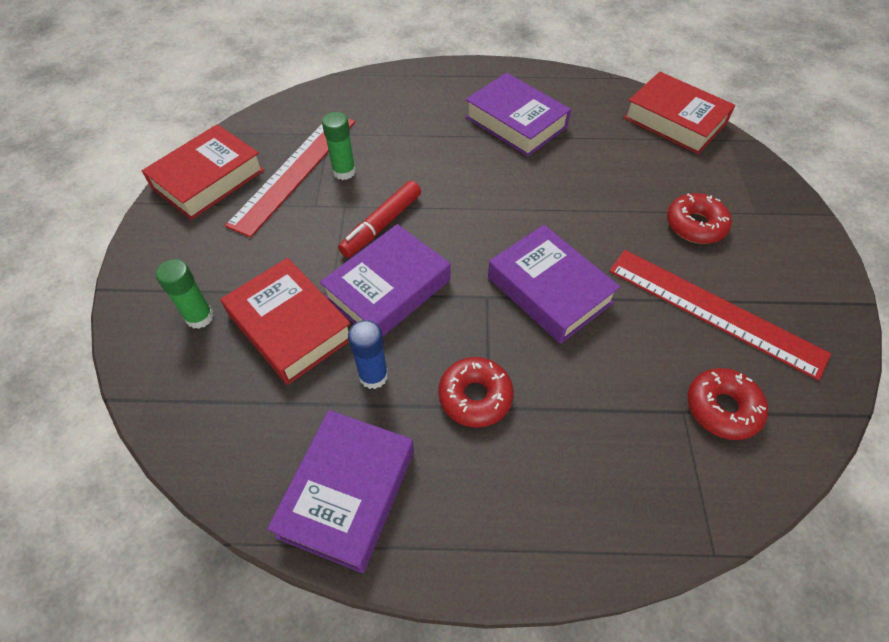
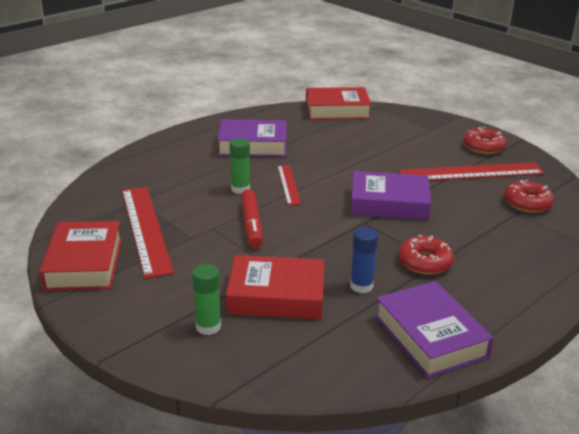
camera: 45 degrees left, 25 degrees down
(344, 172) = (182, 213): green glue stick -> green glue stick (240, 189)
(388, 289) = (305, 248): purple book -> none
(482, 196) = (288, 184): none -> red ruler
(695, 225) = (413, 146): red donut -> red donut (483, 147)

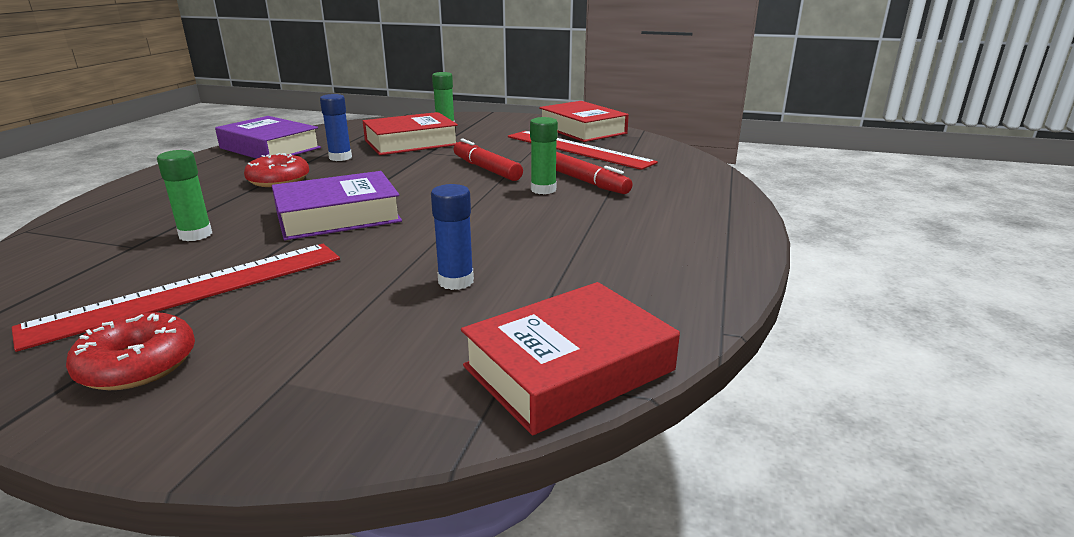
camera: 150 degrees right, 5 degrees down
(202, 187) = (587, 182): none -> red marker
(253, 145) = (614, 238): purple book -> none
(288, 184) = (492, 206): red ruler -> none
(349, 145) = (456, 281): none -> blue glue stick
(479, 212) = (195, 235): none -> green glue stick
(527, 203) = (100, 264): red donut -> none

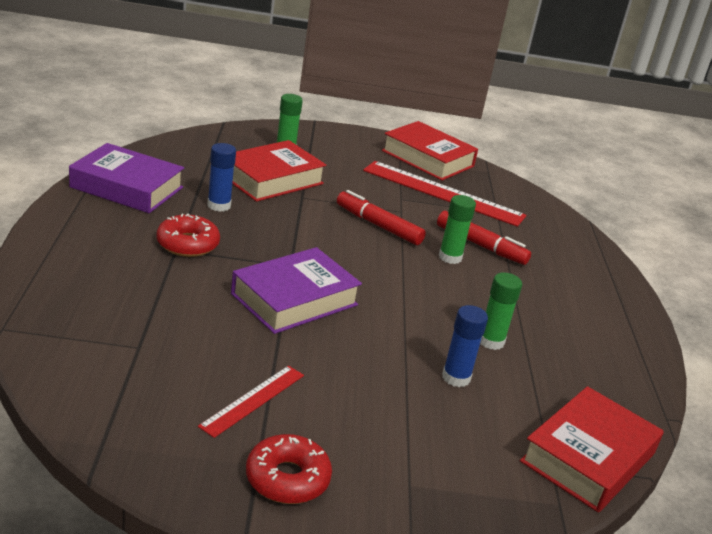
camera: 20 degrees left, 5 degrees up
(193, 291) = (253, 400): red ruler -> red ruler, size x0.54
(195, 235) = (184, 329): green glue stick -> green glue stick (491, 341)

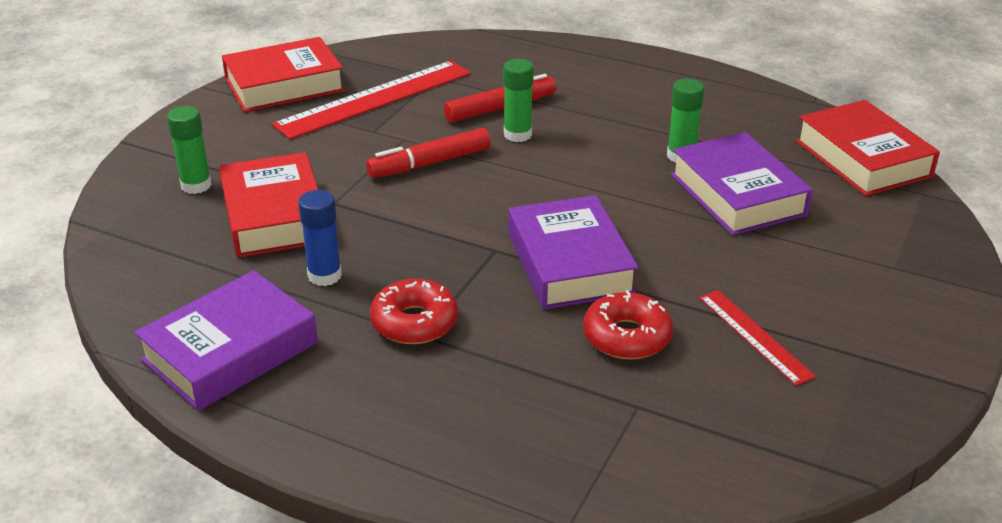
camera: 60 degrees left, 5 degrees up
(287, 478) = (882, 340): red donut -> red donut (627, 337)
(456, 378) = (737, 194): blue glue stick -> purple book

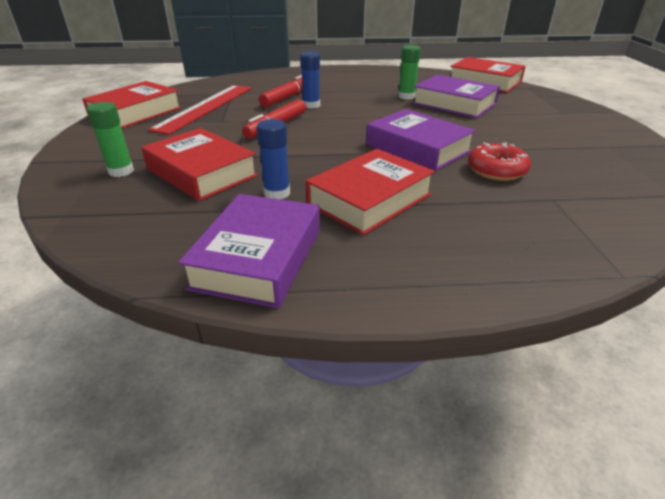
camera: 30 degrees left, 0 degrees up
(414, 322) = (369, 199): red donut -> red book
(517, 135) = (311, 105): green glue stick -> blue glue stick
(755, 336) = (552, 152): red ruler -> none

